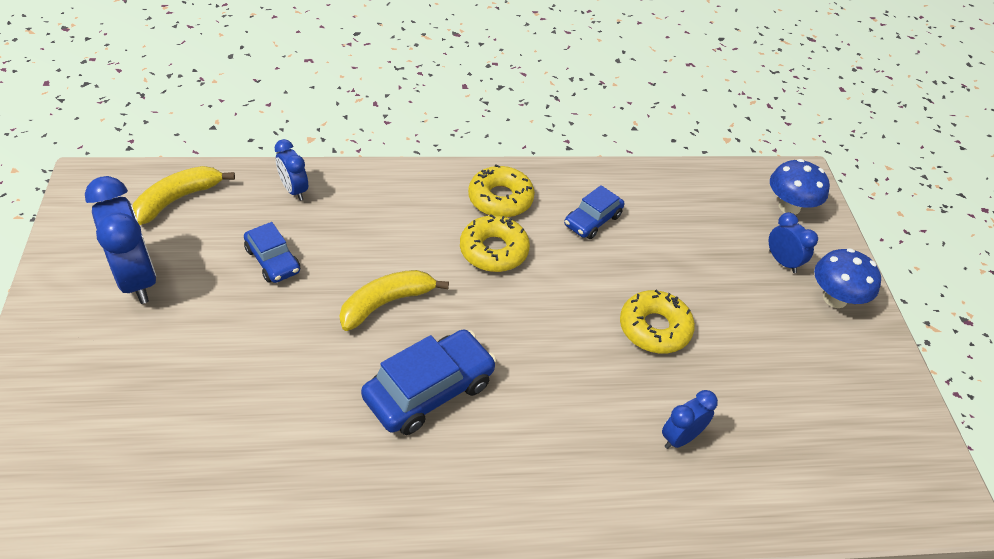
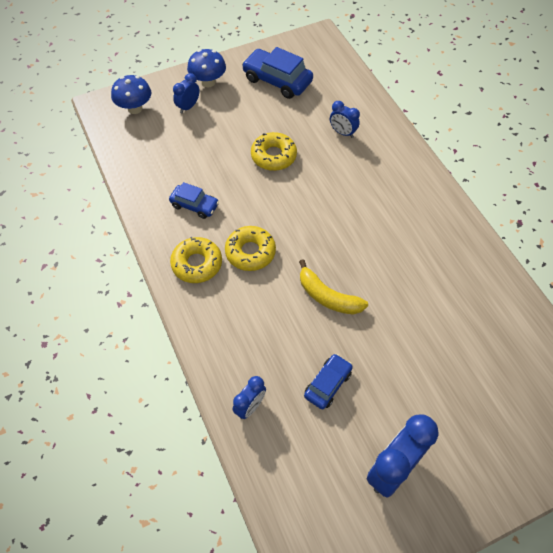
camera: 105 degrees left, 10 degrees up
(178, 199) = (301, 492): yellow banana -> none
(429, 391) = (379, 249): blue car -> blue car (277, 80)

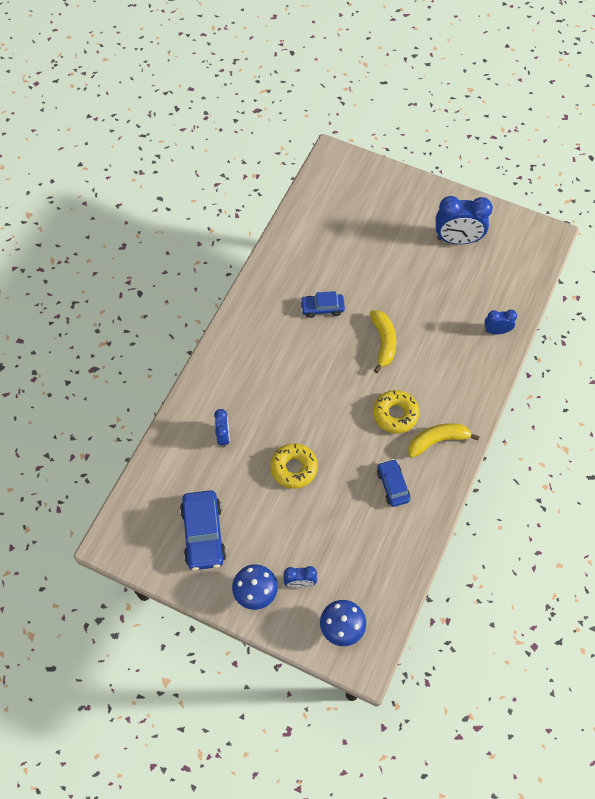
camera: 130 degrees left, 5 degrees up
(197, 264) = (437, 441): yellow donut -> yellow banana
(328, 384) = (442, 301): blue car -> blue car (322, 308)

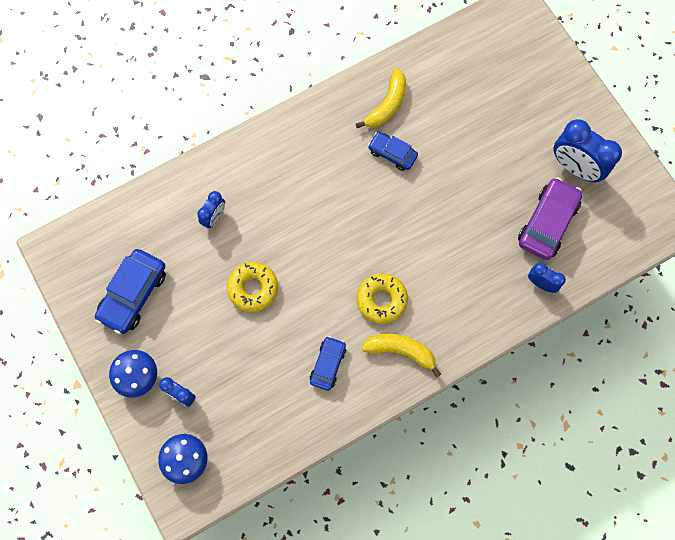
camera: 35 degrees right, 10 degrees up
(383, 342) = (424, 224): yellow banana -> yellow banana (387, 105)
(468, 288) = (547, 223): none -> purple car

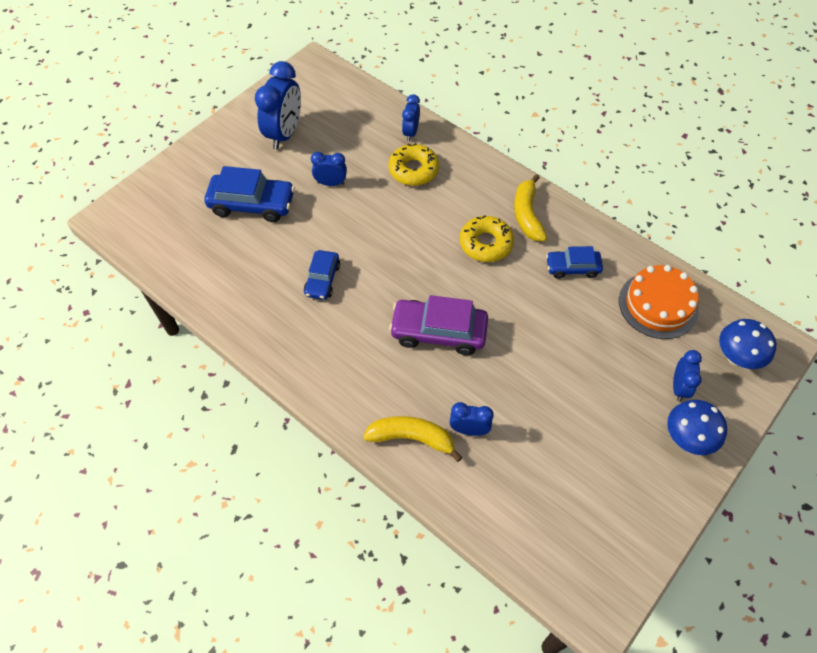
camera: 110 degrees left, 15 degrees down
(133, 294) = (602, 483): blue car -> blue car (252, 204)
(253, 288) = (531, 360): yellow donut -> yellow donut (413, 170)
(262, 420) = (658, 305): none -> orange cake
(387, 105) = (265, 301): yellow banana -> yellow banana (412, 438)
(498, 191) = (331, 183): none -> blue clock
(547, 223) = (349, 141): purple car -> purple car (438, 332)

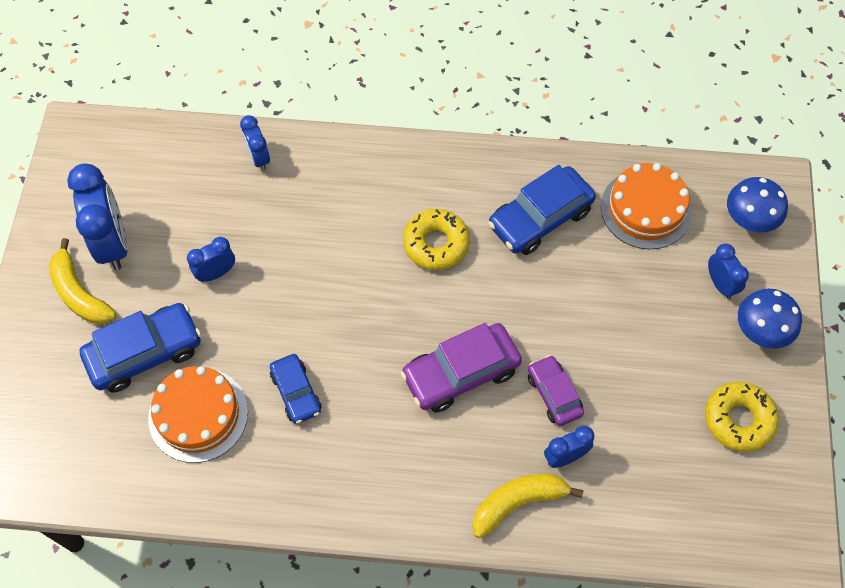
camera: 35 degrees left, 5 degrees up
(253, 257) = (198, 414): none -> orange cake
(413, 170) = (296, 202): yellow donut -> yellow donut (738, 419)
(493, 384) = (554, 394): none -> purple car
(527, 215) = (454, 185): yellow banana -> yellow banana (79, 293)
(572, 268) = (540, 218): blue car -> blue car, size x1.65

